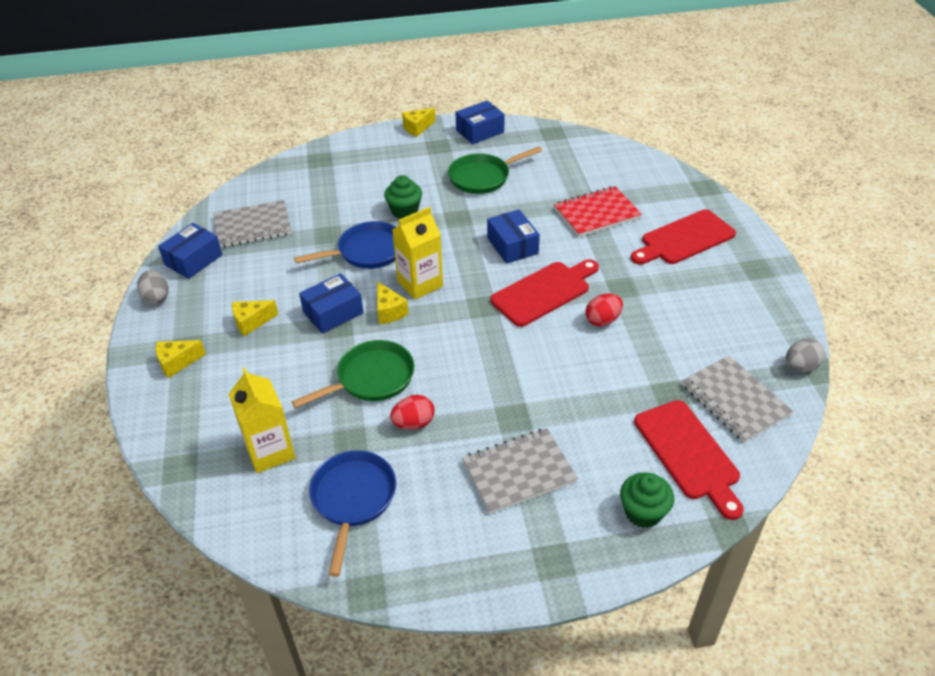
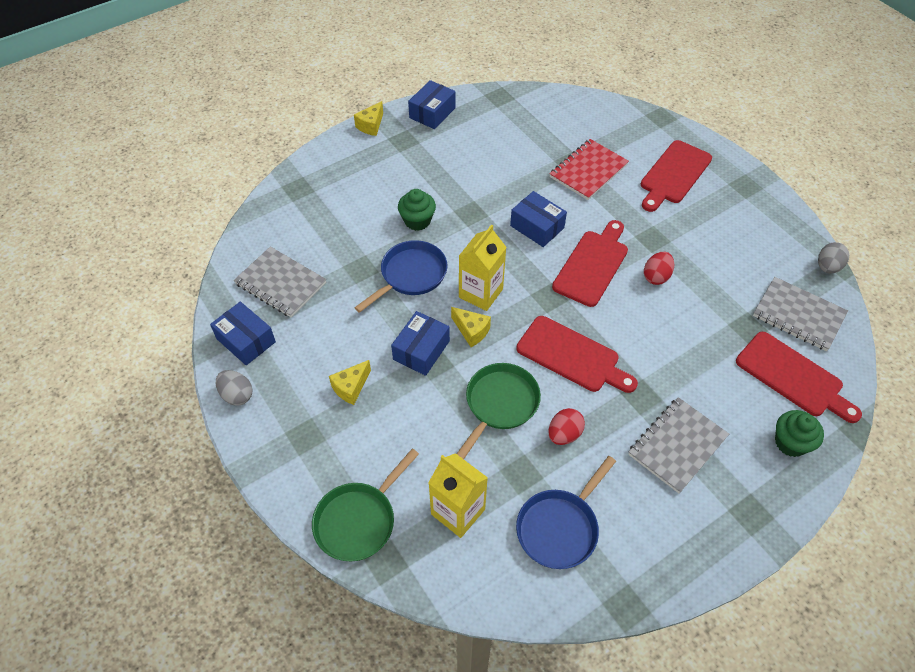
camera: 25 degrees left, 10 degrees up
(177, 363) = (308, 456): yellow cheese -> none
(193, 260) = (246, 340): blue box -> blue box turned 60 degrees counterclockwise
(253, 226) = (280, 283): grey notebook -> grey notebook turned 75 degrees clockwise
(353, 499) = (560, 527): blue pan -> blue pan turned 120 degrees counterclockwise
(468, 361) = (572, 356): none -> red cutting board
(483, 177) = (466, 162): green pan -> green pan (359, 520)

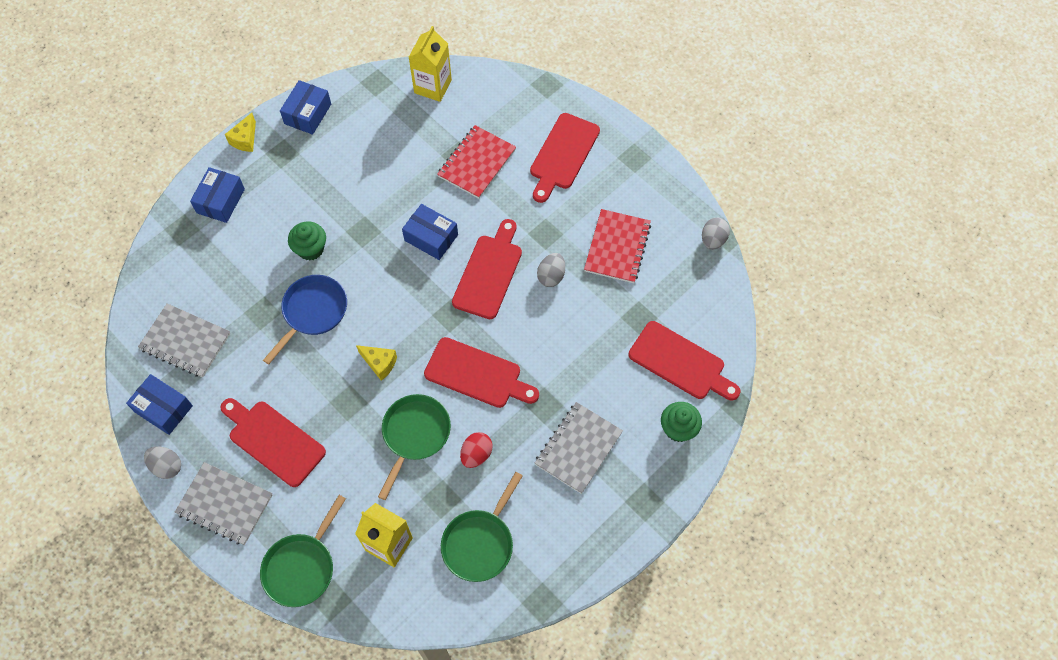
camera: 10 degrees left, 10 degrees up
(351, 387) = (273, 441): yellow cheese -> red cutting board
(421, 350) = (334, 391): blue box -> blue box (220, 201)
(481, 293) = (384, 321): yellow carton -> yellow carton (433, 86)
(560, 527) = (480, 542): blue pan -> green pan
(656, 276) = (551, 276): red egg -> grey egg
(726, 260) = (617, 247): none -> red notebook
(798, 315) = (685, 297): grey notebook -> grey notebook (225, 504)

